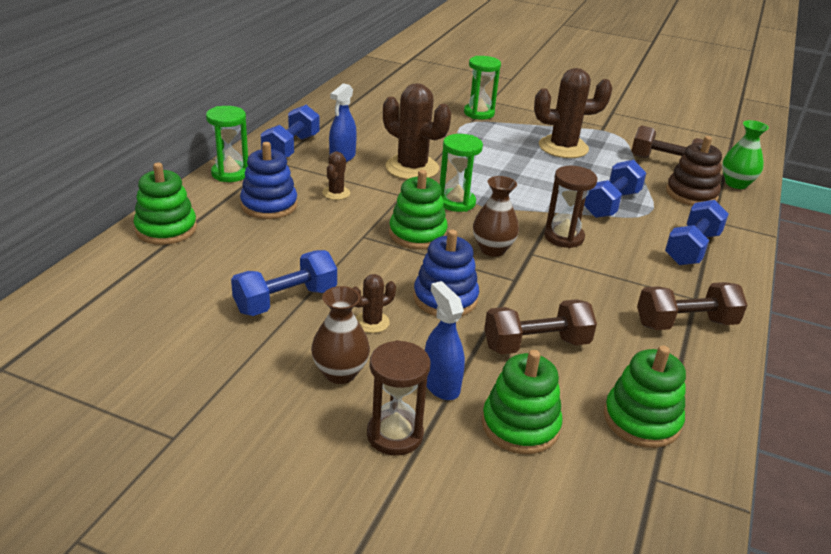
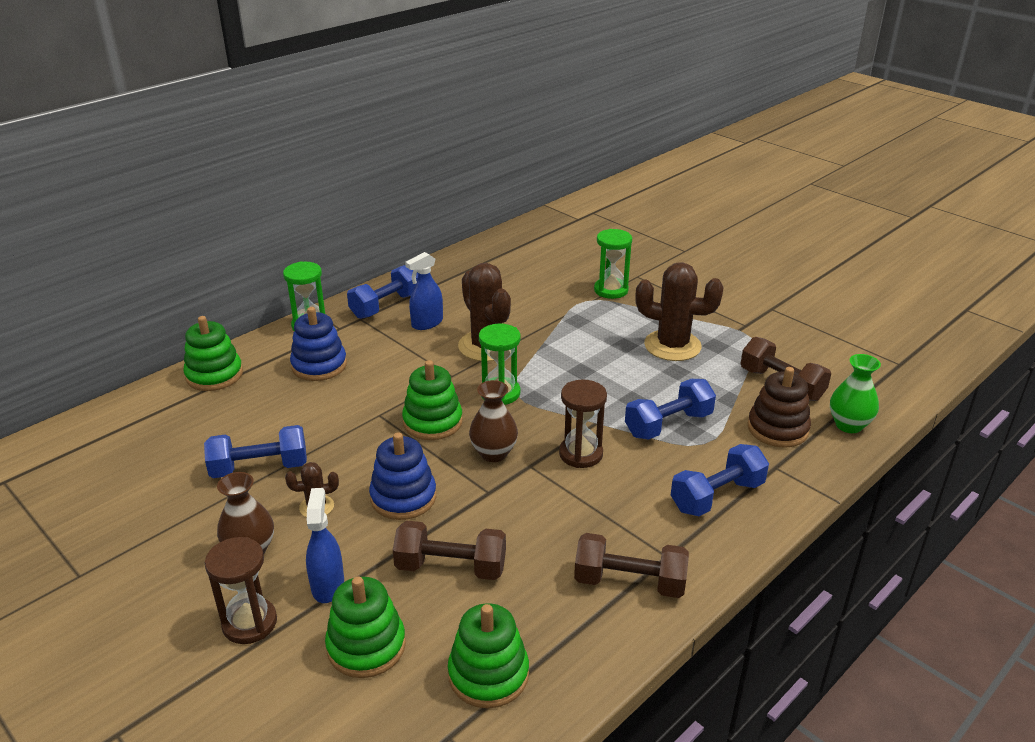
camera: 25 degrees right, 0 degrees up
(336, 193) = (390, 363): brown cactus -> none

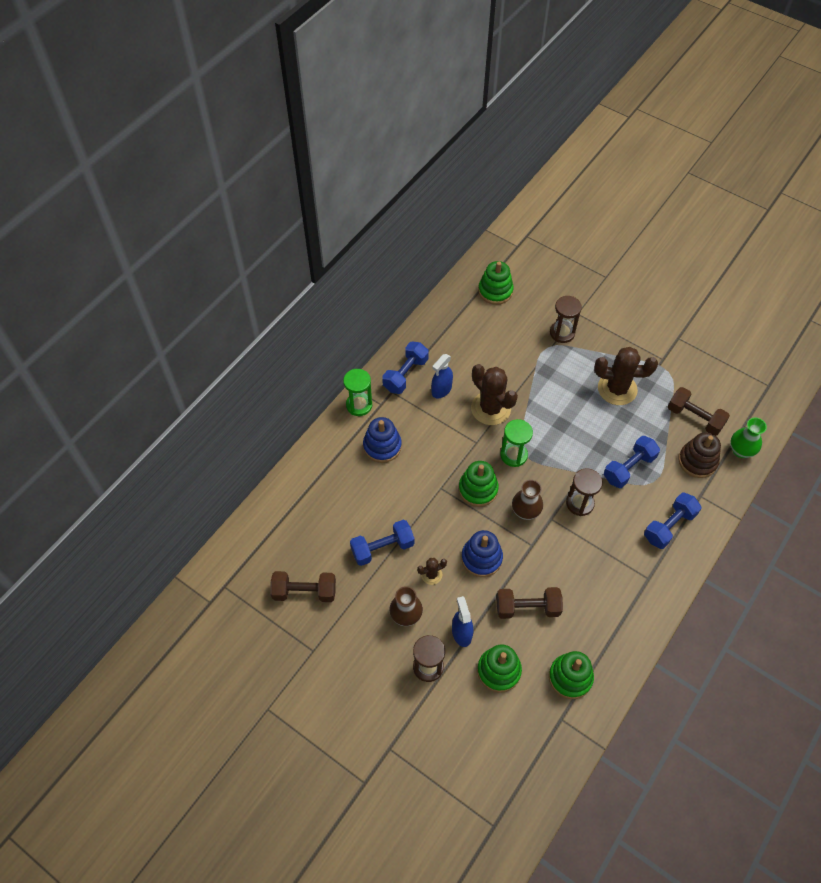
camera: 10 degrees left, 25 degrees up
(214, 375) = (314, 467): green stacking toy -> green stacking toy (495, 291)
(611, 290) = (562, 333): green hourglass -> brown hourglass
(629, 582) = (631, 601): brown dumbbell -> brown dumbbell (304, 592)

